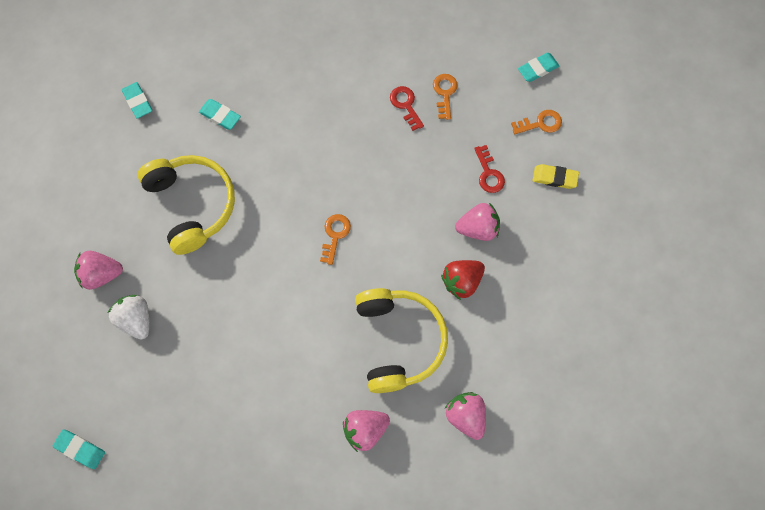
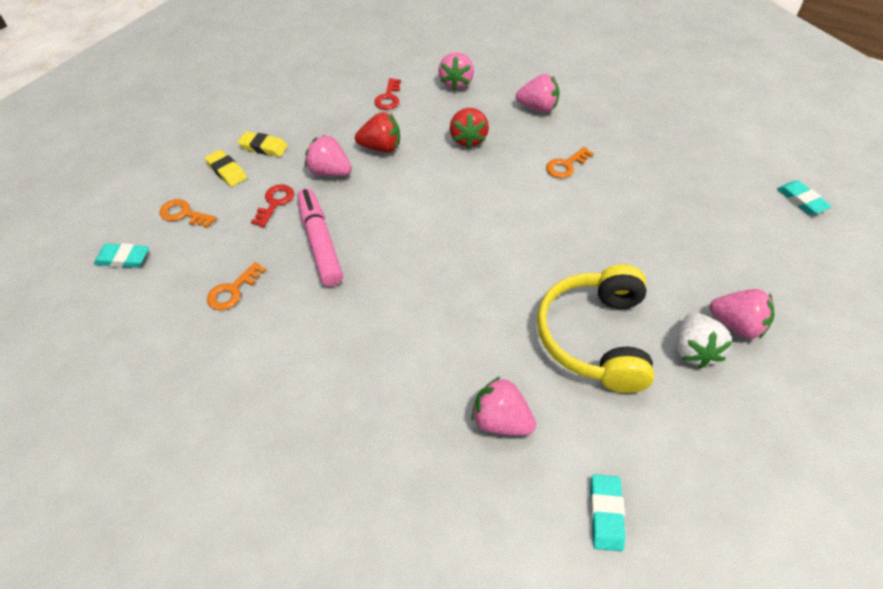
camera: 145 degrees left, 20 degrees down
(136, 319) = (709, 266): white strawberry -> white strawberry (693, 350)
(220, 116) = (500, 420): turquoise eraser -> pink strawberry
(335, 235) = (460, 231): orange key -> orange key (566, 165)
(398, 341) = (468, 139): yellow headphones -> red strawberry
(405, 105) = (283, 303): red key -> red key (388, 98)
(424, 162) = (320, 242): none -> pink marker
(553, 219) = (263, 147): none -> yellow eraser

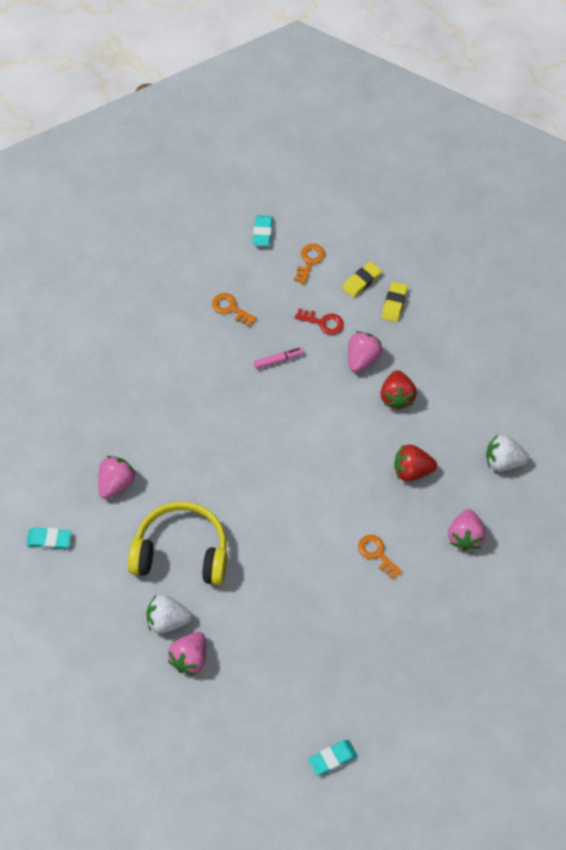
camera: 90 degrees right, 10 degrees up
(320, 242) = (278, 360): pink marker -> pink marker, size x0.52
(388, 98) = (474, 400): red key -> none
(456, 83) = (503, 461): pink strawberry -> white strawberry

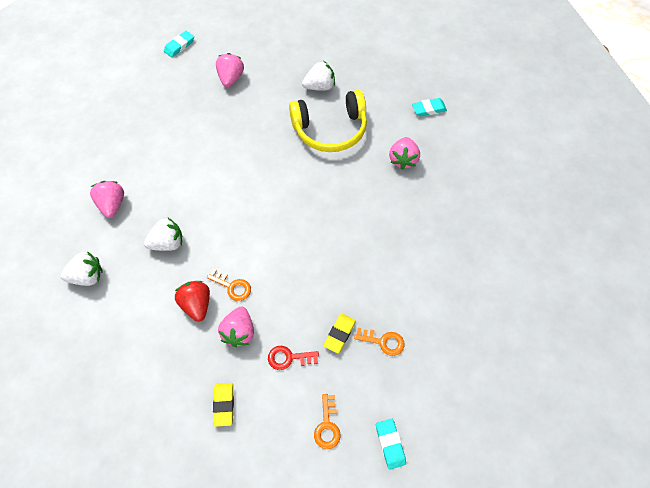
camera: 160 degrees right, 0 degrees up
(190, 658) = (294, 70): pink strawberry -> pink strawberry (231, 78)
(278, 360) = (317, 304): pink marker -> none
(361, 281) = (265, 420): yellow eraser -> yellow eraser (339, 334)
(377, 554) = (181, 171): orange key -> orange key (232, 286)
(412, 470) = (167, 243): red strawberry -> white strawberry

